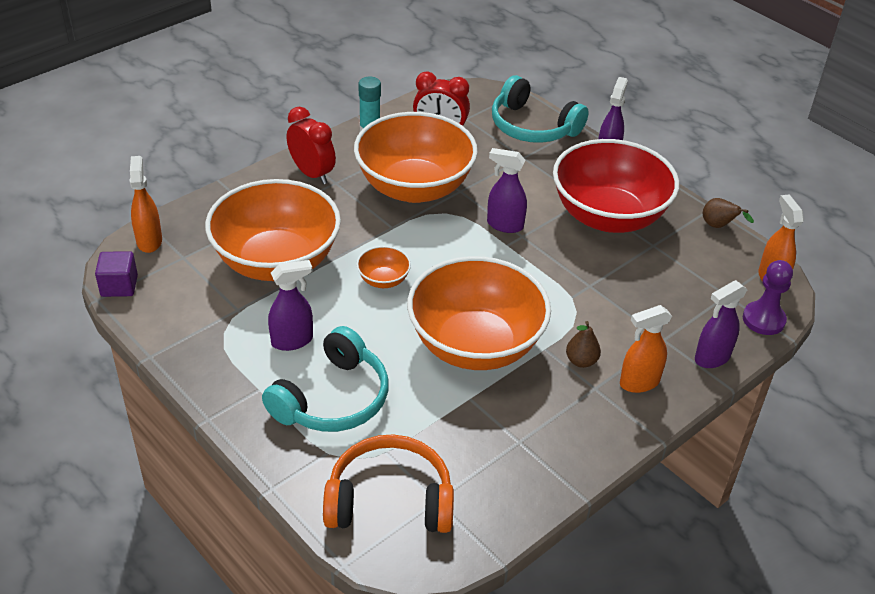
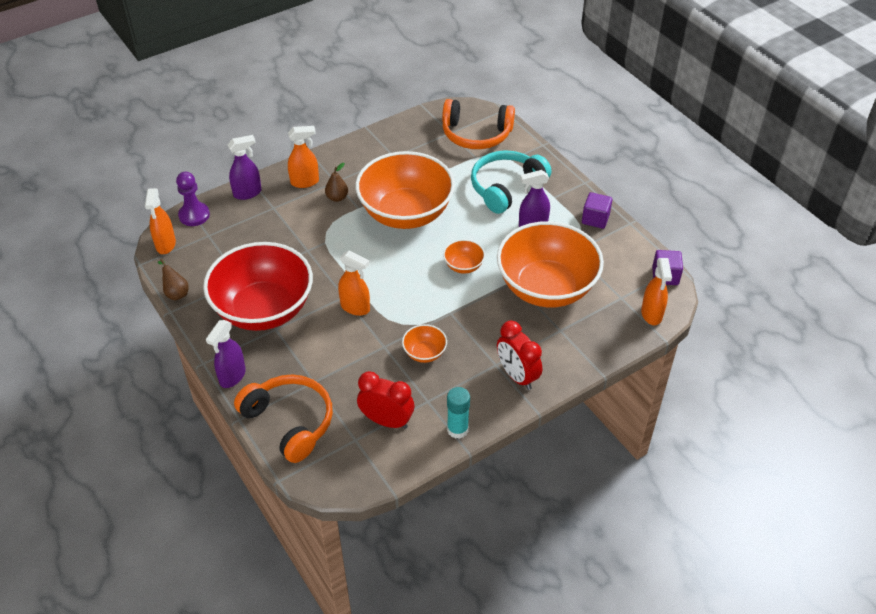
camera: 170 degrees left, 5 degrees up
(200, 358) = (595, 219): none -> purple cube
(414, 187) = (424, 353): orange bowl -> orange bowl, size x0.41
(504, 225) = (355, 307): purple spray bottle -> orange spray bottle
(532, 127) = (290, 421): turquoise headphones -> orange headphones

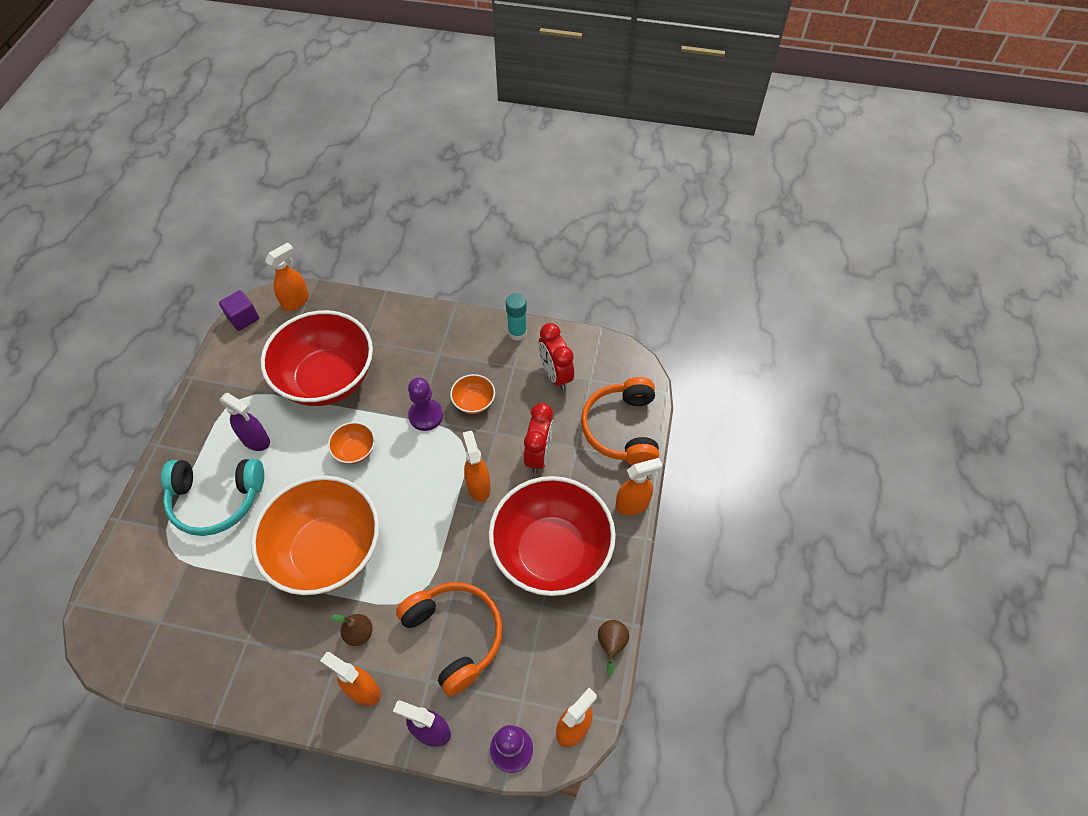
camera: 135 degrees left, 10 degrees up
(232, 376) = (632, 504): purple spray bottle -> orange spray bottle
(447, 319) = (426, 416): none -> purple pawn
(476, 134) = (144, 593): orange headphones -> orange headphones (455, 635)
(517, 376) = (436, 335): red clock -> red clock (539, 455)
(546, 288) = (327, 379): orange bowl -> red bowl
(595, 219) = (207, 403): purple cube -> none

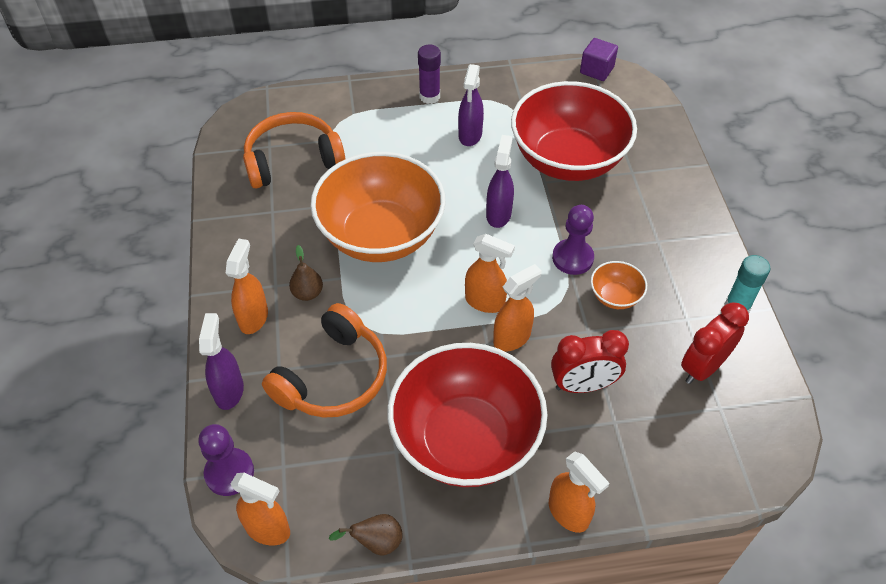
camera: 70 degrees right, 5 degrees down
(188, 456) = (429, 96): none -> purple glue stick
(216, 500) = (396, 134): turquoise headphones -> none
(296, 301) = (642, 99): orange spray bottle -> orange spray bottle (485, 302)
(355, 451) = (498, 214): orange bowl -> purple spray bottle
(621, 429) = (670, 468): orange headphones -> orange headphones (293, 160)

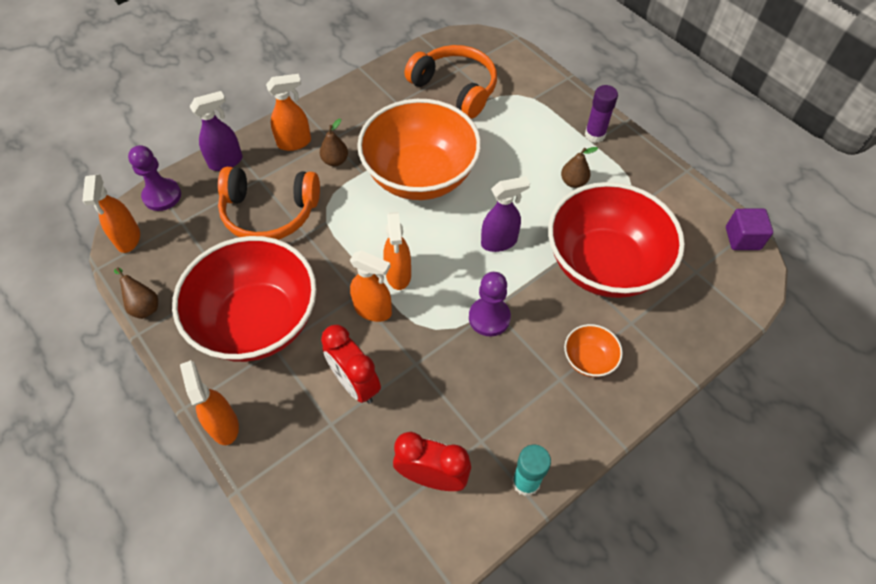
camera: 60 degrees right, 5 degrees up
(470, 135) = (573, 182): purple spray bottle -> brown pear
(568, 513) = (224, 425): orange spray bottle -> orange spray bottle turned 135 degrees clockwise
(615, 296) = (468, 369): orange bowl -> orange bowl (588, 359)

